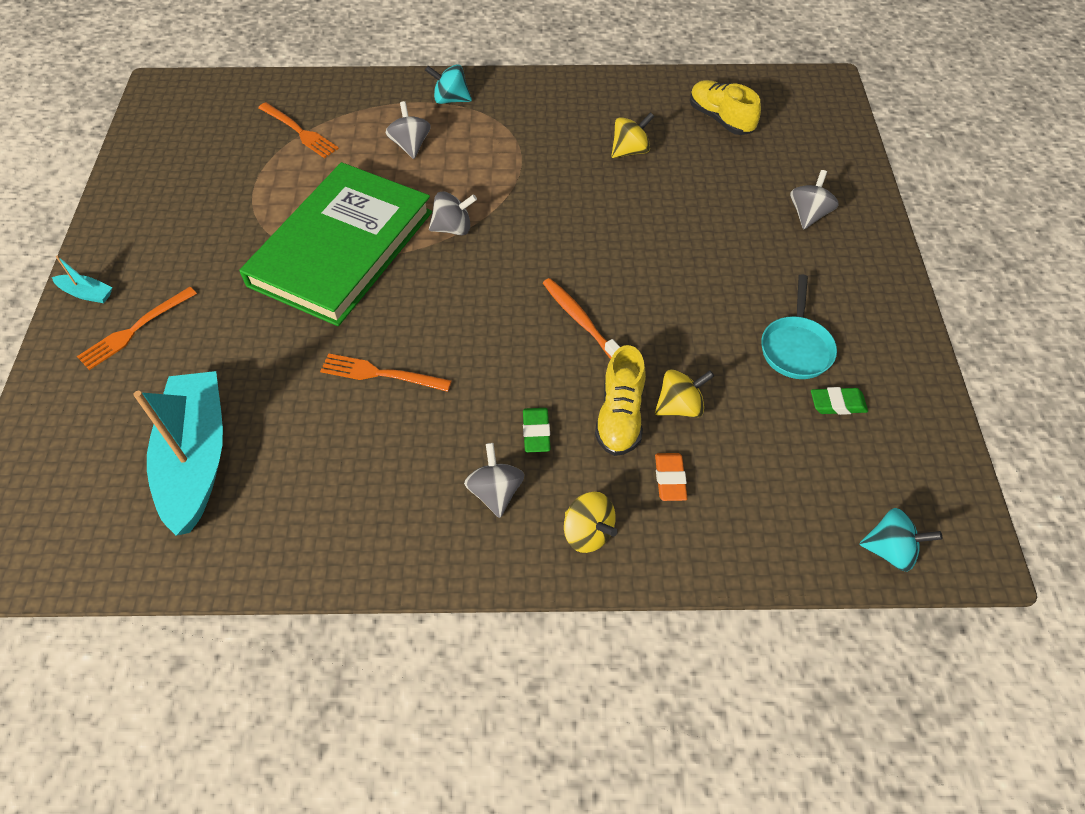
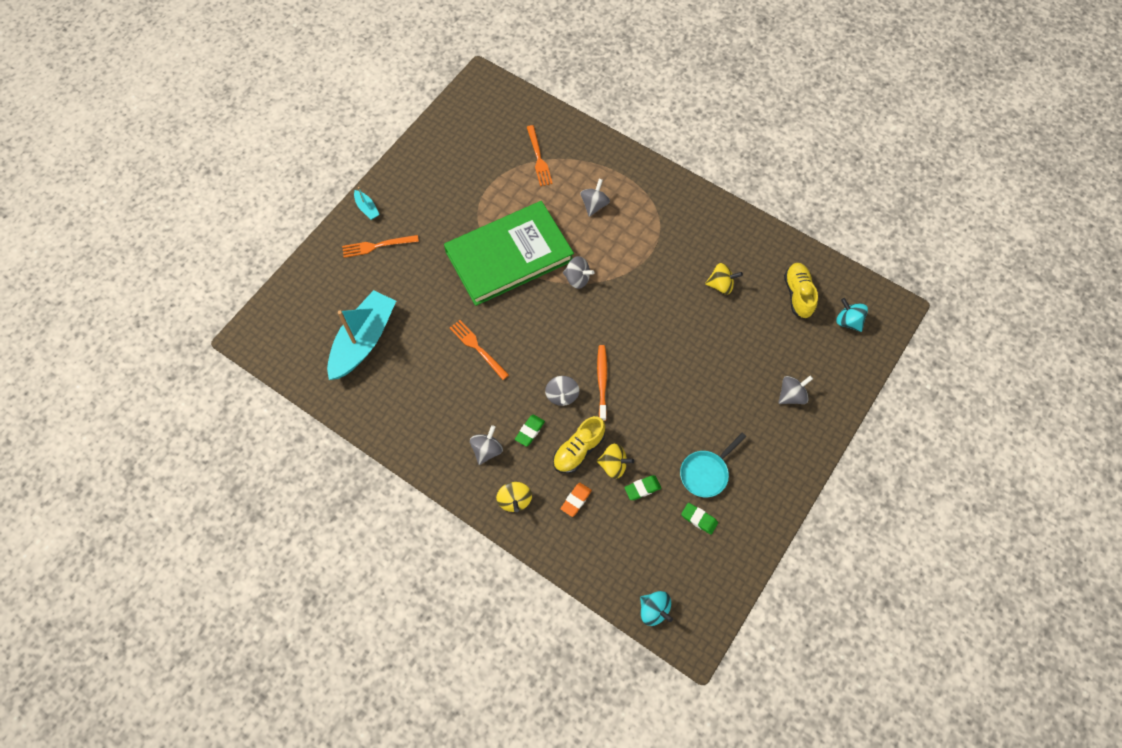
camera: 35 degrees right, 10 degrees up
(450, 99) = (642, 183): turquoise spinning top -> turquoise spinning top (848, 321)
(543, 365) = (562, 395): none -> grey spinning top
(739, 411) = (642, 488): none -> green eraser

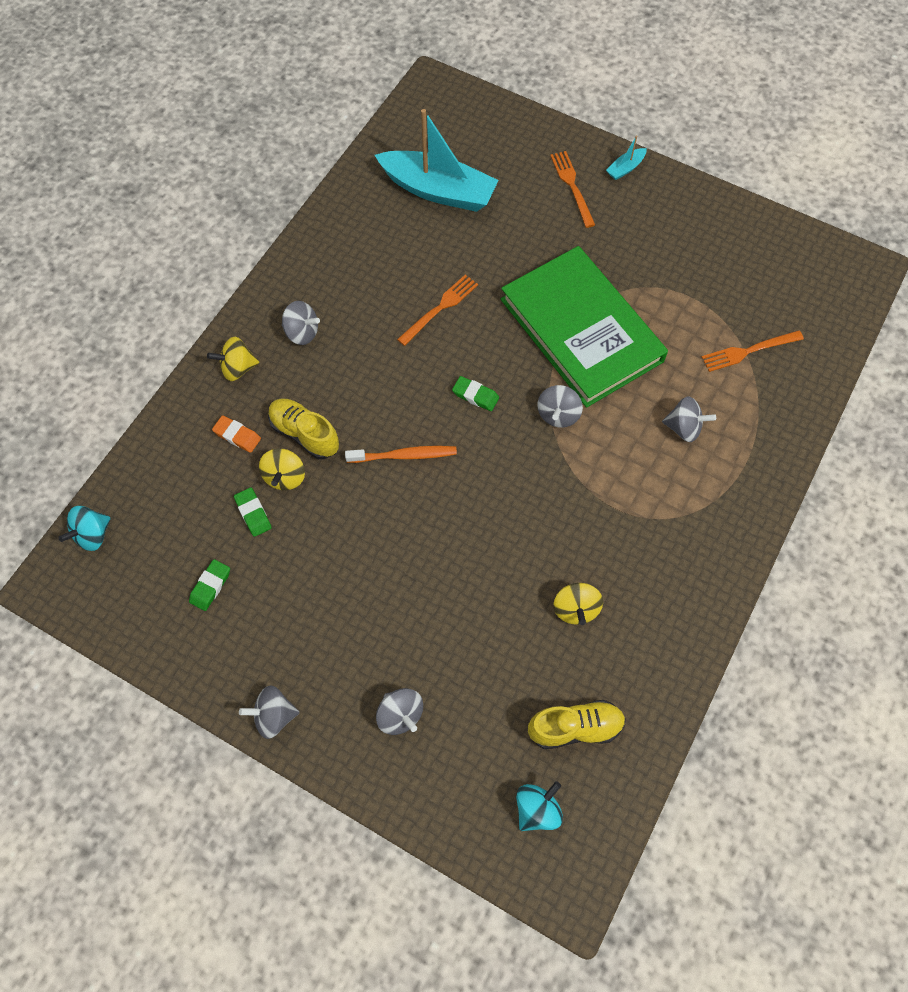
camera: 85 degrees right, 0 degrees up
(530, 431) = (328, 376): green eraser -> green eraser (475, 395)
(562, 395) = (380, 409): grey spinning top -> grey spinning top (274, 715)
(706, 473) = (276, 594): turquoise pan -> none

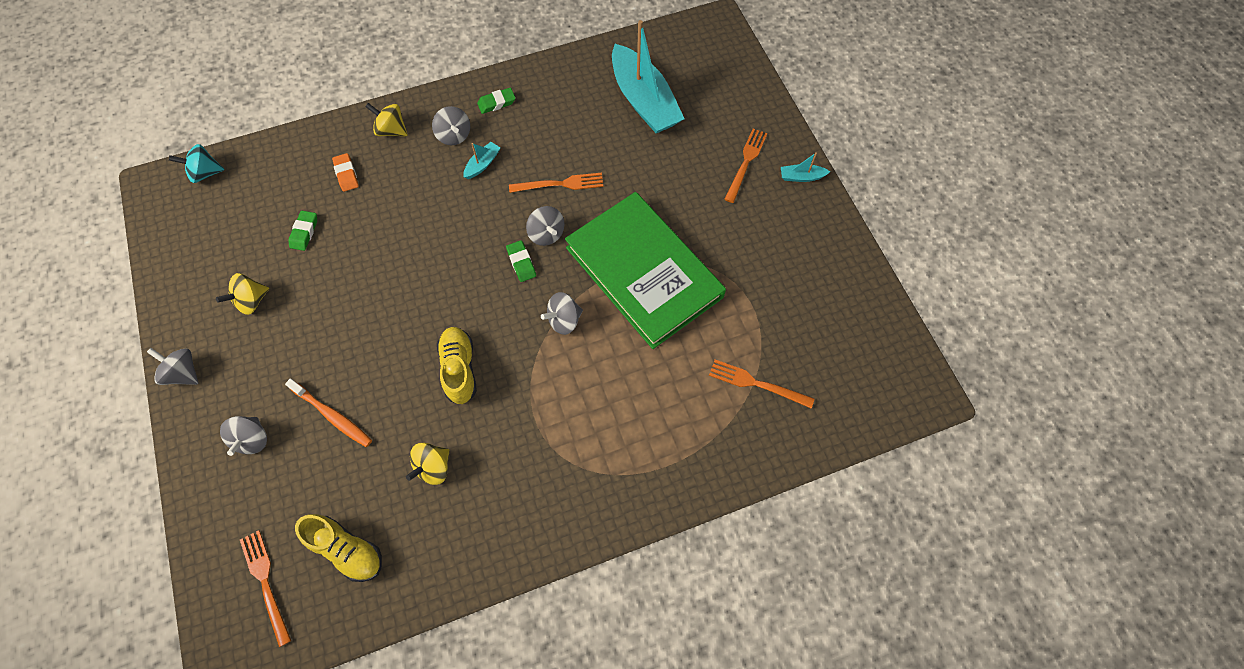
camera: 40 degrees right, 0 degrees up
(210, 586) = (234, 259): green eraser -> green eraser (496, 103)
(285, 477) = (347, 223): yellow spinning top -> yellow spinning top (251, 301)
(305, 434) = (387, 204): yellow shoe -> yellow shoe (459, 369)
(354, 339) = (482, 164): none -> turquoise boat
(404, 455) = (433, 268): orange toothbrush -> orange toothbrush (332, 416)
(537, 809) = (266, 582): turquoise spinning top -> orange fork
(581, 330) = (644, 272): green book -> green book turned 45 degrees counterclockwise
(683, 428) = (645, 402): grey spinning top -> grey spinning top (546, 234)

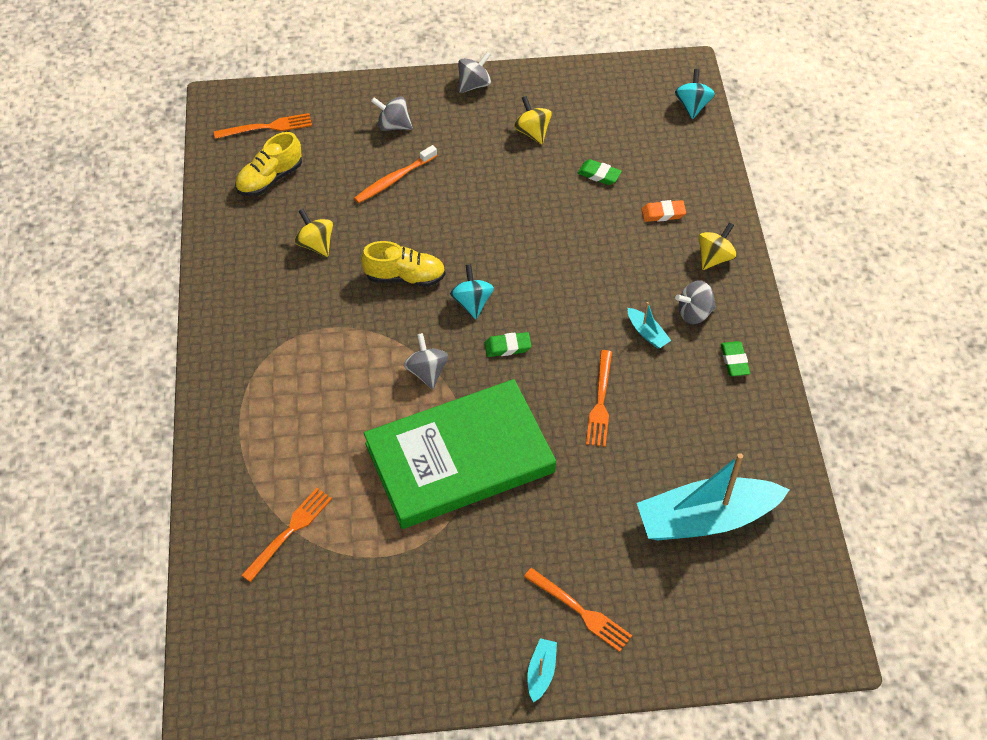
camera: 105 degrees right, 10 degrees down
(478, 303) = (472, 302): none -> turquoise spinning top
(546, 234) = (537, 376): grey spinning top -> none

